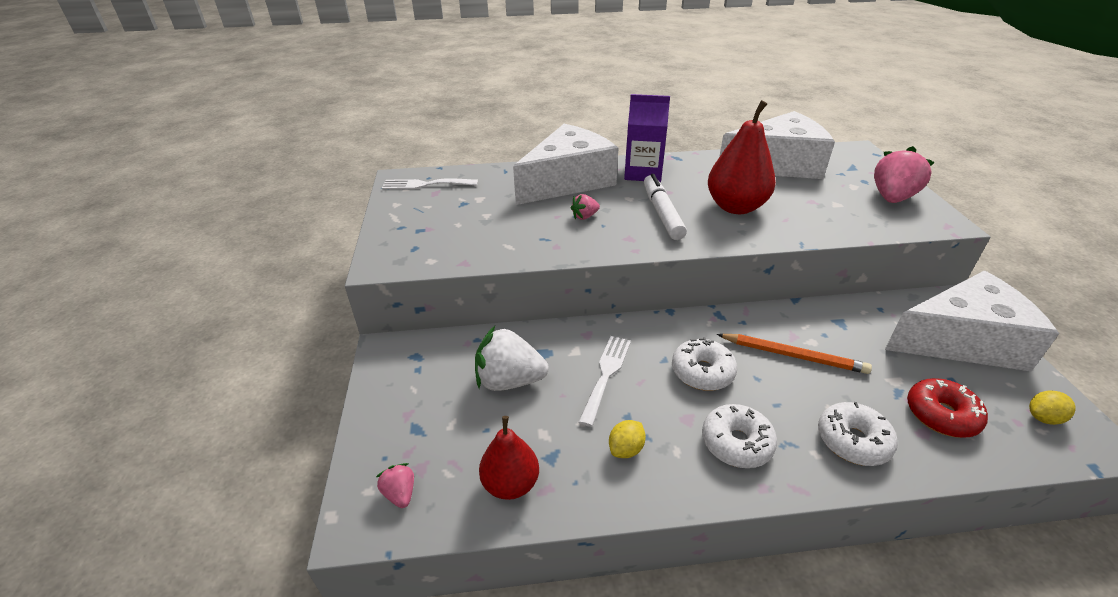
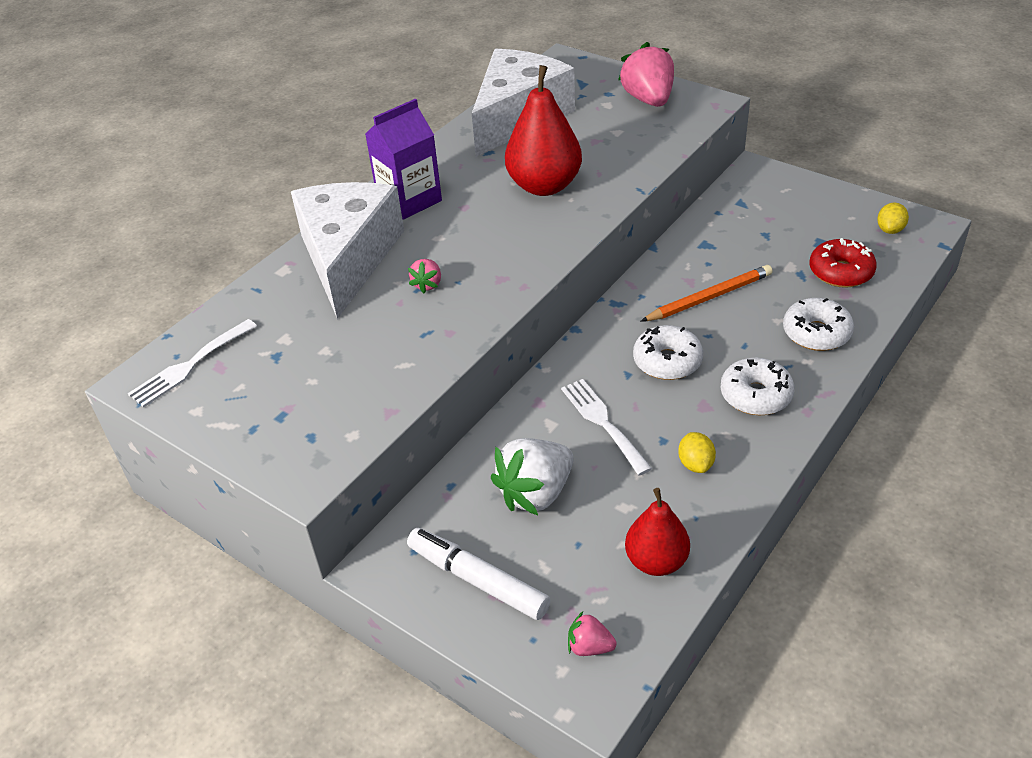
camera: 45 degrees left, 5 degrees up
(662, 213) = (492, 233): white marker -> white marker (478, 580)
(962, 340) = (793, 202): white cheese -> none

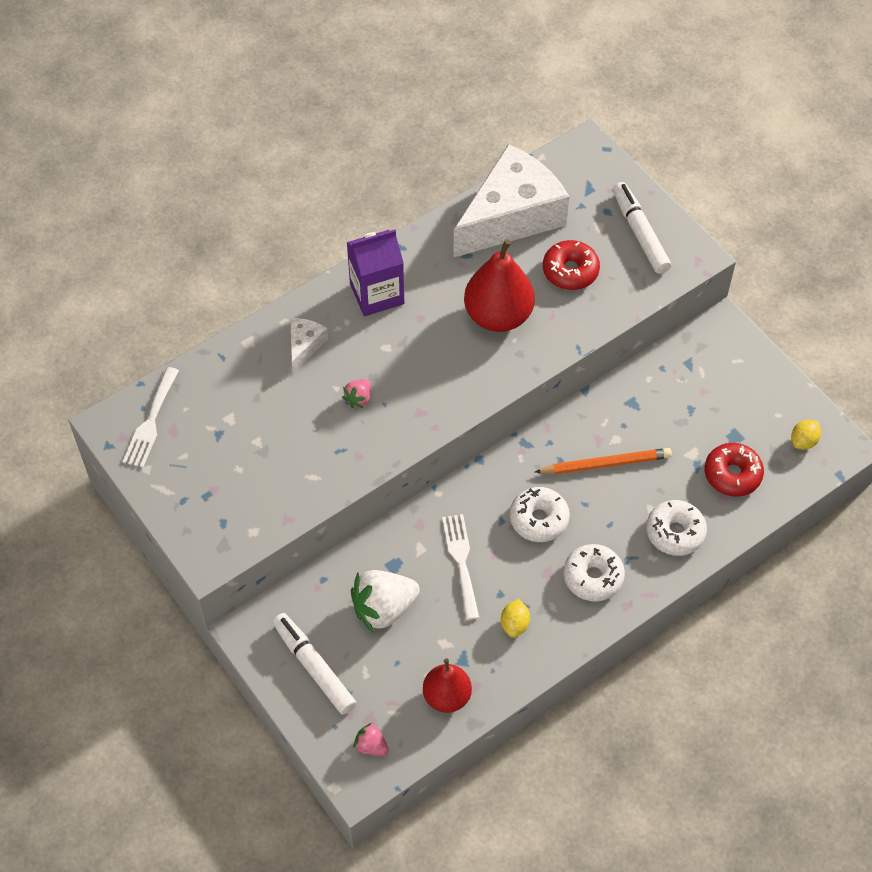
camera: 15 degrees right, 15 degrees up
(190, 366) = (151, 422): white fork -> white fork turned 45 degrees counterclockwise
(348, 257) = (304, 345): white cheese -> white cheese, size x0.42
(598, 139) = (570, 271): none -> red donut
(648, 99) = (640, 233): pink strawberry -> white marker

